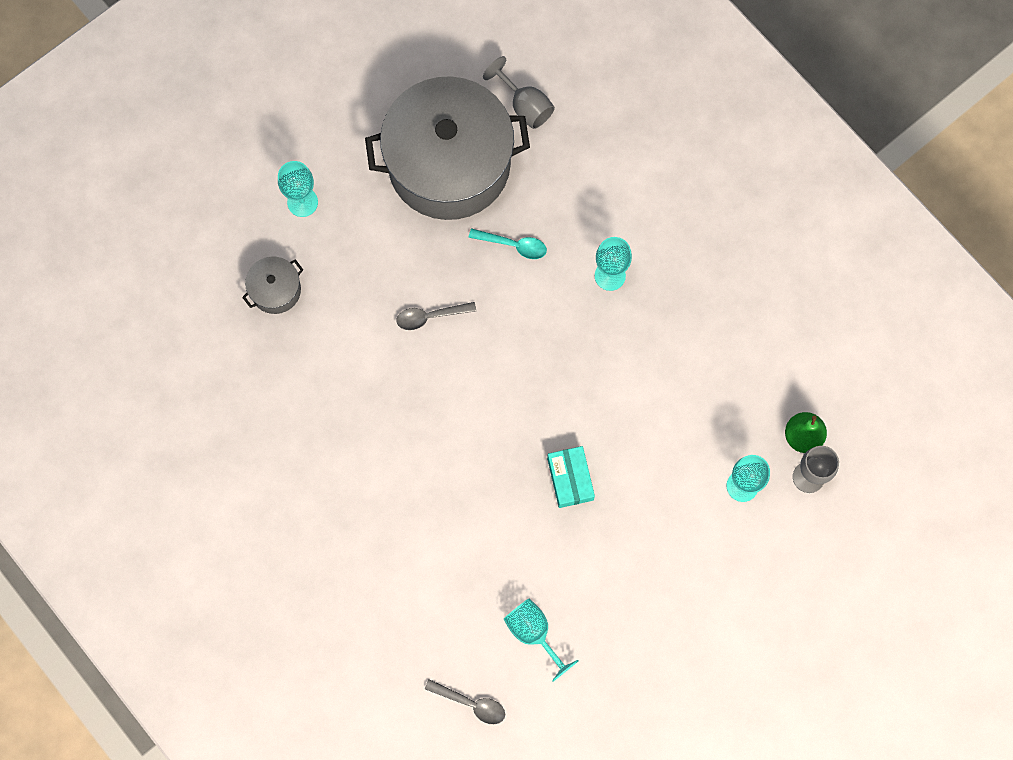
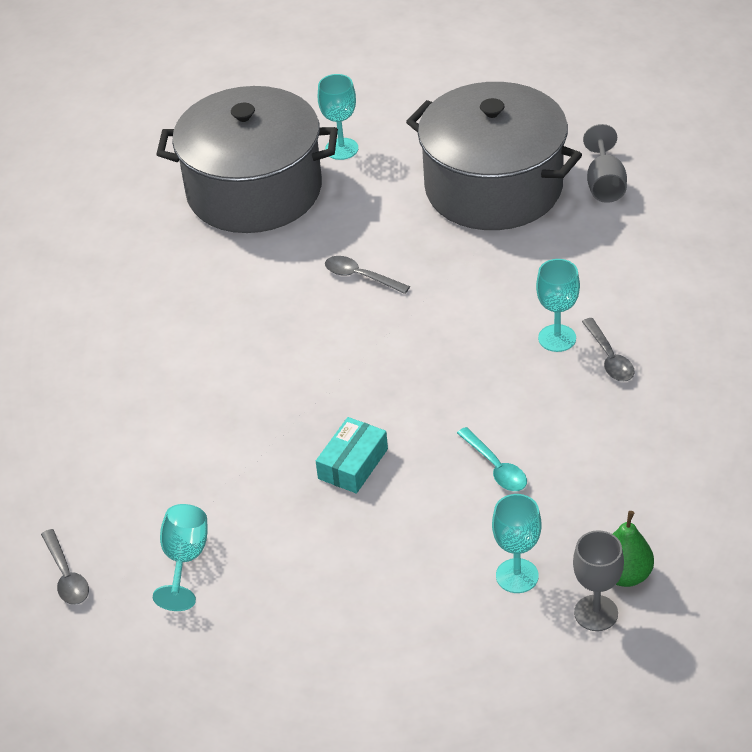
camera: 45 degrees right, 30 degrees down
(275, 290) = (254, 190): grey pot -> grey pot, size x2.47
(513, 245) = (489, 269): turquoise spoon -> turquoise spoon (495, 467)
(657, 268) = (609, 358): none -> grey spoon

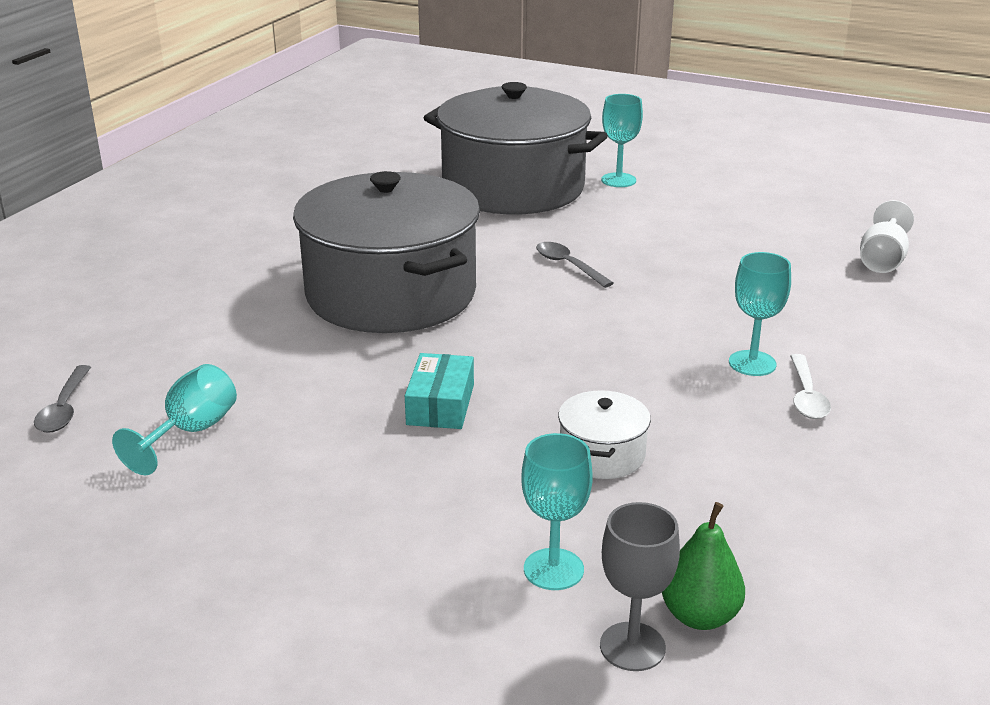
camera: 20 degrees right, 15 degrees down
(353, 464) = (440, 404): turquoise box -> turquoise box turned 45 degrees counterclockwise
(493, 187) = (755, 236): grey pot -> grey pot (391, 294)
(495, 467) = (602, 454): turquoise spoon -> white pot
(605, 184) = (882, 260): grey goblet -> white goblet
(609, 358) = (806, 396): grey spoon -> white spoon

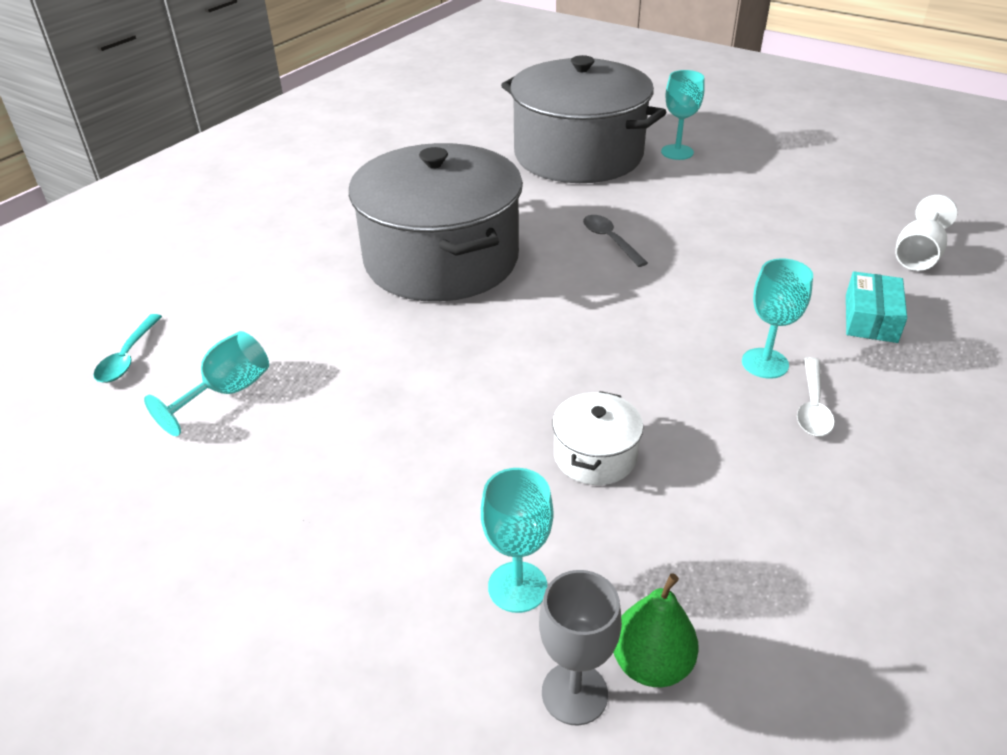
camera: 10 degrees right, 10 degrees up
(64, 408) = (128, 357): grey spoon -> turquoise spoon
(440, 404) = (456, 383): turquoise box -> turquoise box (870, 318)

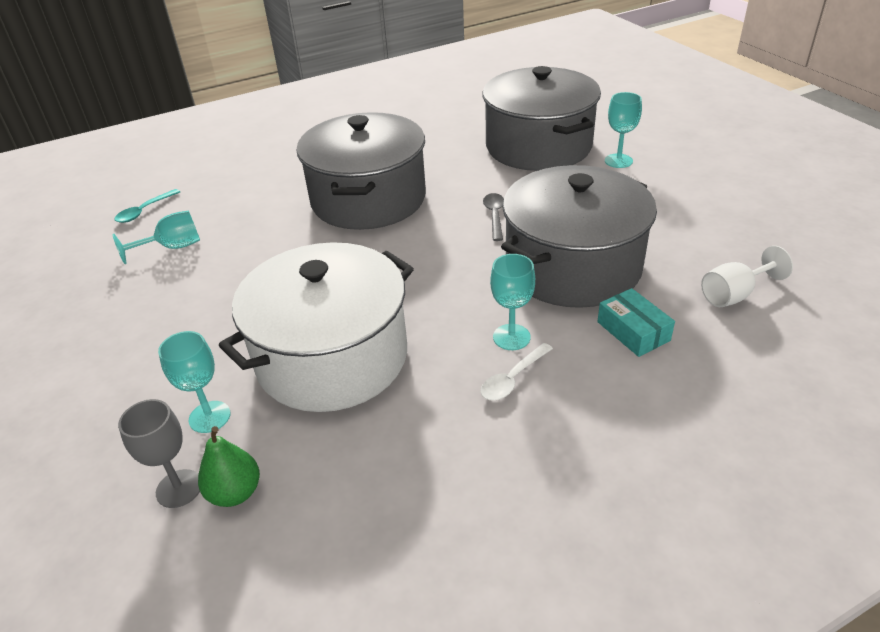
camera: 30 degrees right, 0 degrees up
(595, 455) = (332, 357): white pot -> white pot, size x2.47
(747, 271) = (573, 267): none -> grey pot
(870, 318) = (633, 331): turquoise box -> turquoise box turned 75 degrees counterclockwise

